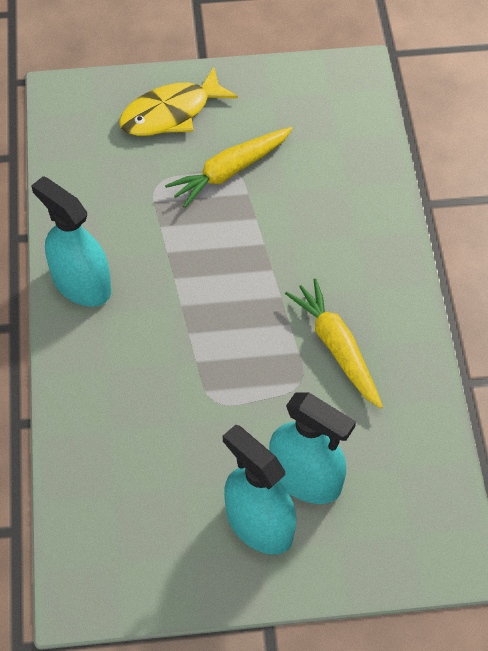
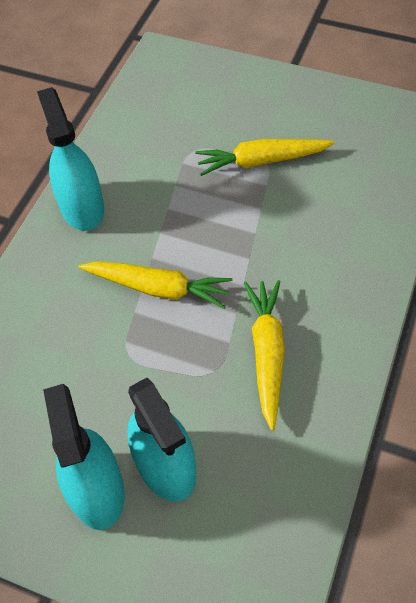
camera: 30 degrees right, 0 degrees up
(171, 113) = (240, 98): yellow fish -> none
(205, 331) = (158, 288): none -> yellow carrot

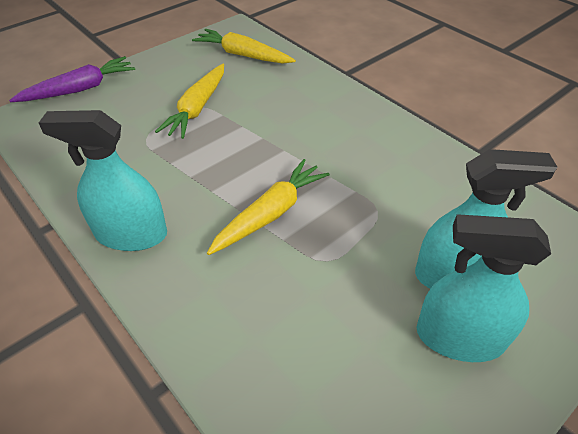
camera: 65 degrees left, 10 degrees down
(226, 66) = (80, 89): none -> purple carrot
(267, 353) = (379, 174): yellow carrot -> yellow carrot (243, 55)

